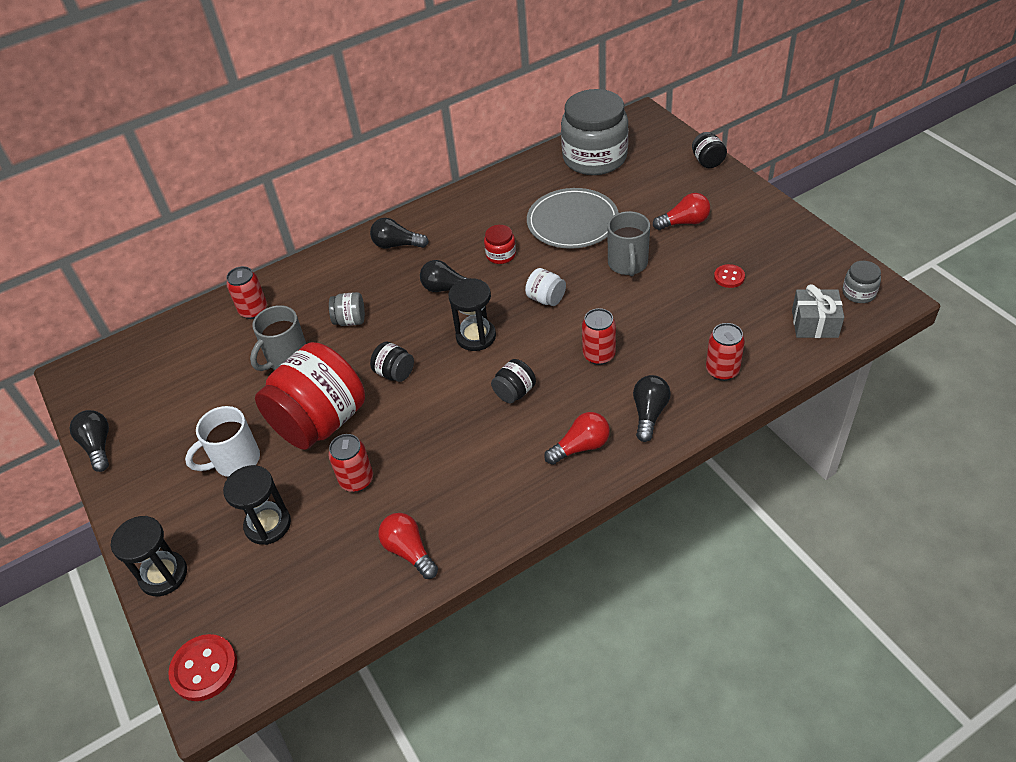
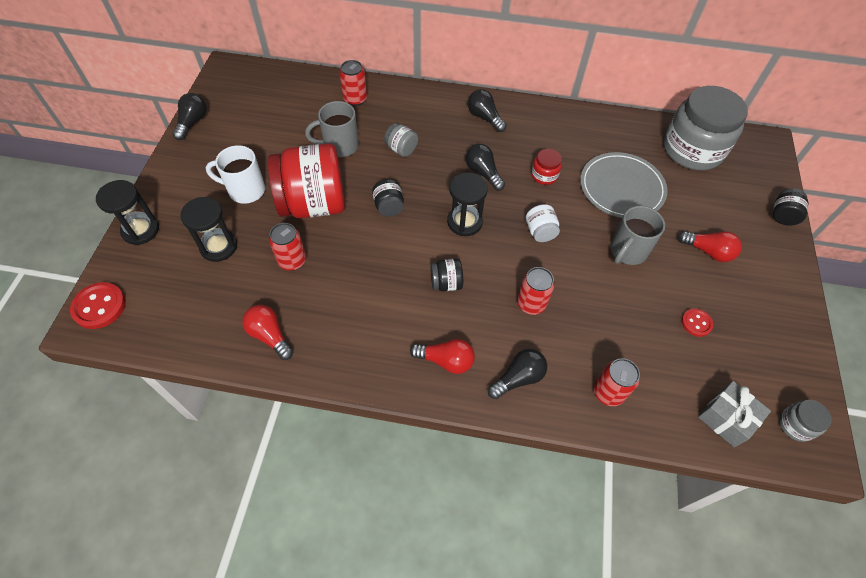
camera: 35 degrees right, 10 degrees up
(409, 551) = (270, 336): red light bulb -> red light bulb turned 45 degrees counterclockwise

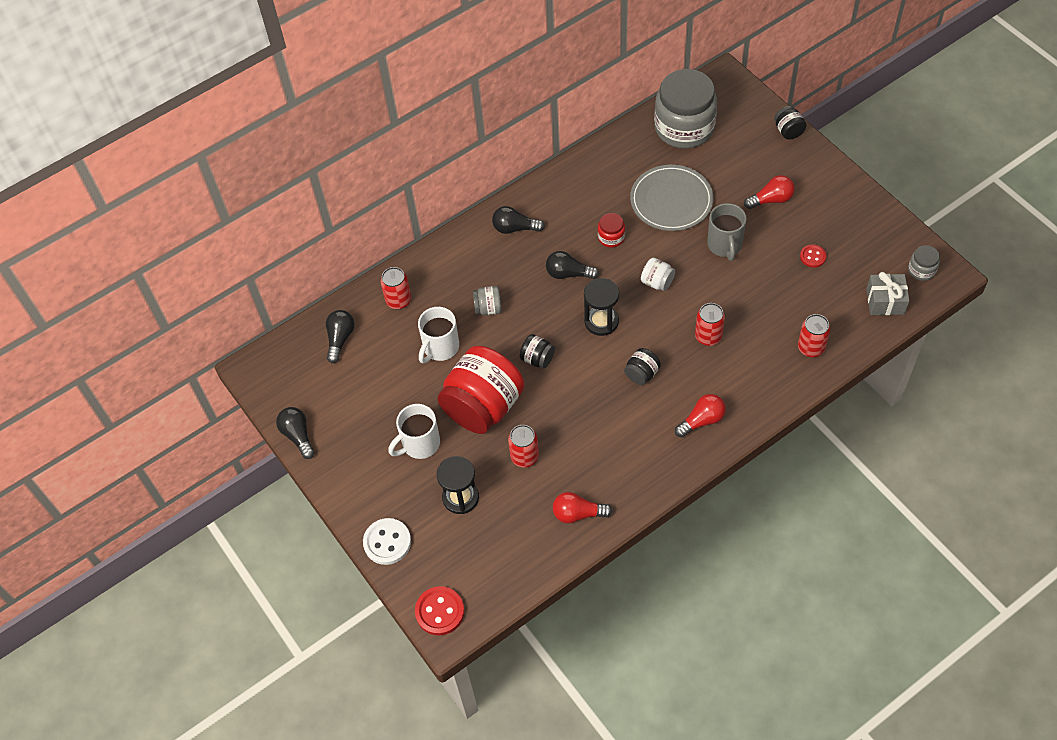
camera: 40 degrees left, 0 degrees up
(140, 230) = (387, 542): black hourglass -> white button
(339, 146) = (440, 348): grey mug -> white mug
(518, 378) = (754, 389): black light bulb -> black light bulb (340, 339)

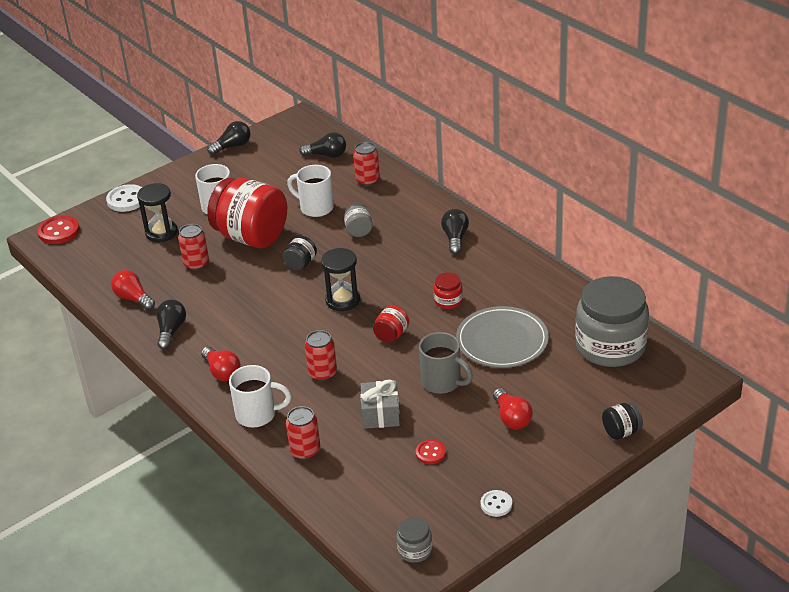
camera: 85 degrees right, 20 degrees down
(568, 274) = (400, 276): black light bulb -> black light bulb (171, 331)
(578, 514) = (133, 298): red light bulb -> red light bulb turned 45 degrees counterclockwise
(642, 373) = (280, 329): black jar -> none
(657, 282) = (391, 335): white jar -> red jar
(725, 245) = (443, 382): grey mug -> grey mug turned 135 degrees counterclockwise
(763, 387) = (258, 415): none -> white mug
(870, 215) = (496, 504): none -> white button
(885, 301) = (368, 515): grey gift -> grey gift (380, 414)

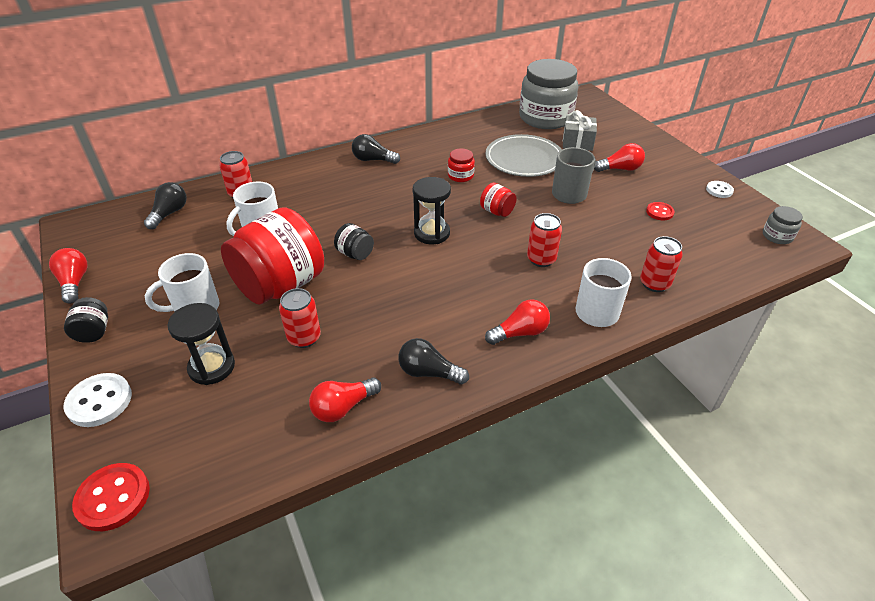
camera: 80 degrees left, 5 degrees up
(232, 146) = (74, 283): black light bulb -> red light bulb
(358, 230) = (323, 210): grey jar -> none
(380, 414) = (606, 232): grey gift -> grey gift (577, 142)
(621, 431) = (640, 129): black jar -> black jar (94, 332)

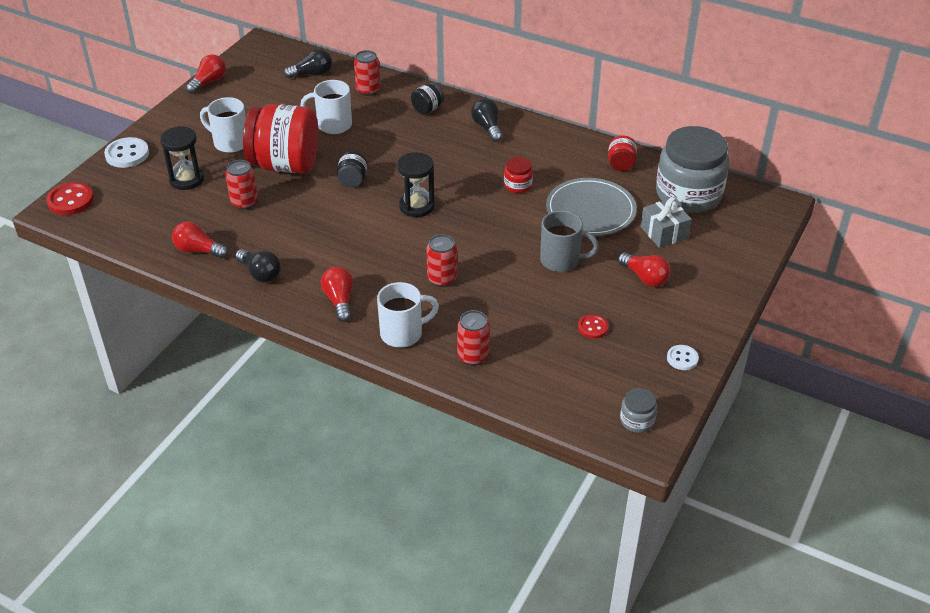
camera: 55 degrees right, 0 degrees up
(94, 332) = (175, 117): black jar -> black jar (427, 109)
(429, 372) = (260, 273): black light bulb -> black light bulb turned 150 degrees clockwise
(497, 211) = (485, 228): red jar -> red jar (621, 164)
(520, 333) = (339, 301): red light bulb -> red light bulb turned 135 degrees counterclockwise

